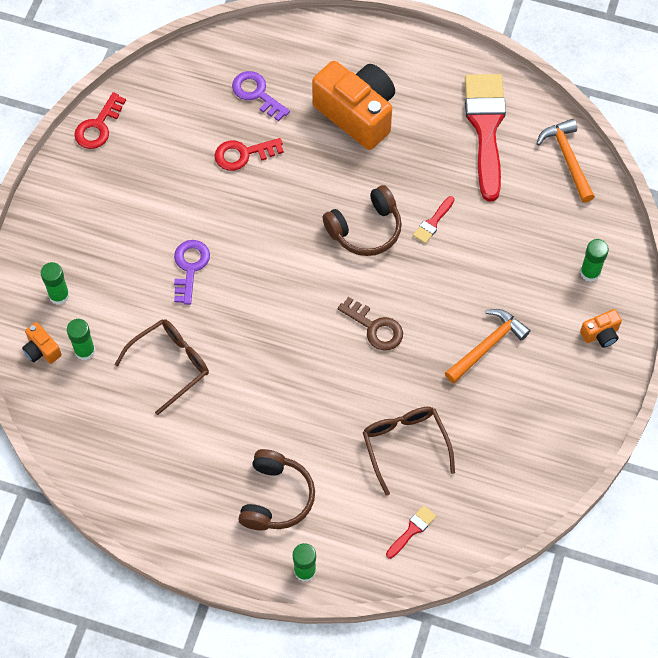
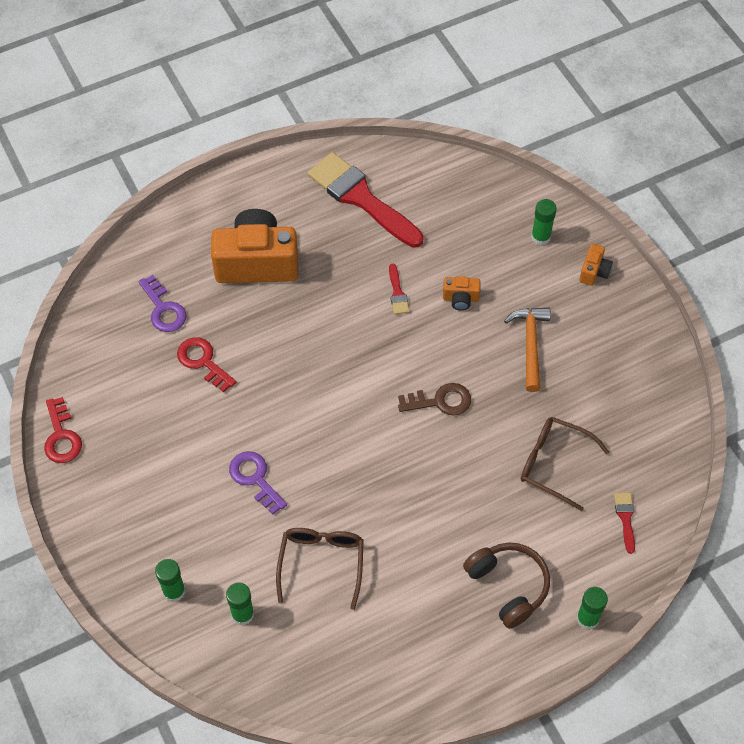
camera: 45 degrees left, 5 degrees down
(42, 350) = (207, 645): orange camera -> orange camera (460, 299)
(243, 154) = (203, 361): red key -> red key turned 105 degrees clockwise
(257, 93) = (163, 309): purple key -> purple key turned 120 degrees counterclockwise
(365, 229) = (355, 338): brown headphones -> none
(567, 159) = (440, 174): orange hammer -> none

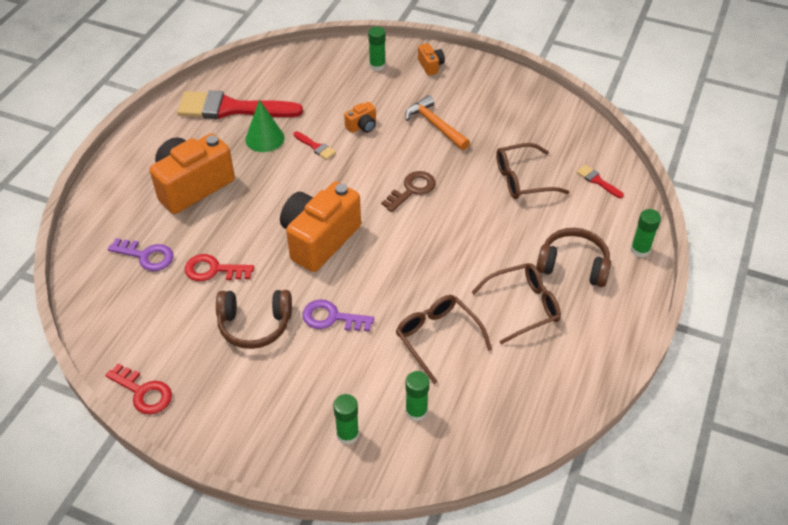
camera: 40 degrees left, 10 degrees down
(190, 439) = (255, 325): none -> brown headphones
(313, 394) = (319, 239): none -> orange camera
(361, 252) = (264, 138): none -> green cone
(422, 591) = (523, 306): none -> brown glasses

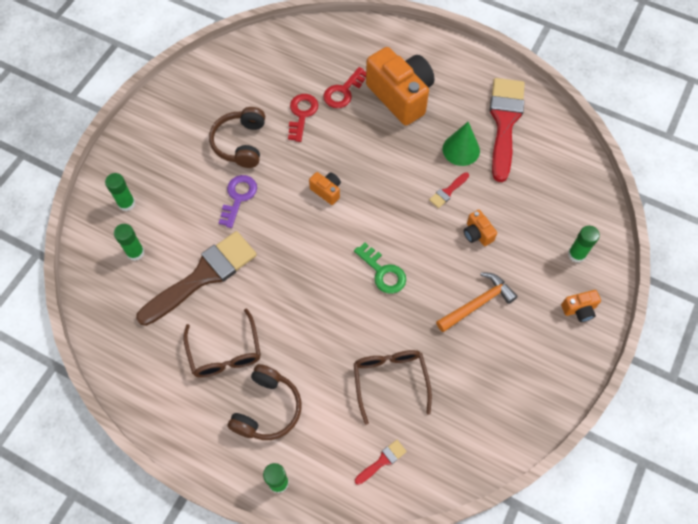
camera: 95 degrees right, 15 degrees up
(143, 392) = (192, 76): red key -> red key (343, 92)
(146, 256) = (323, 69): purple key -> none
(319, 239) = (326, 191): orange camera -> orange camera, size x0.43
(412, 189) = (383, 272): brown key -> green key
(437, 338) = (203, 276): brown glasses -> brown brush

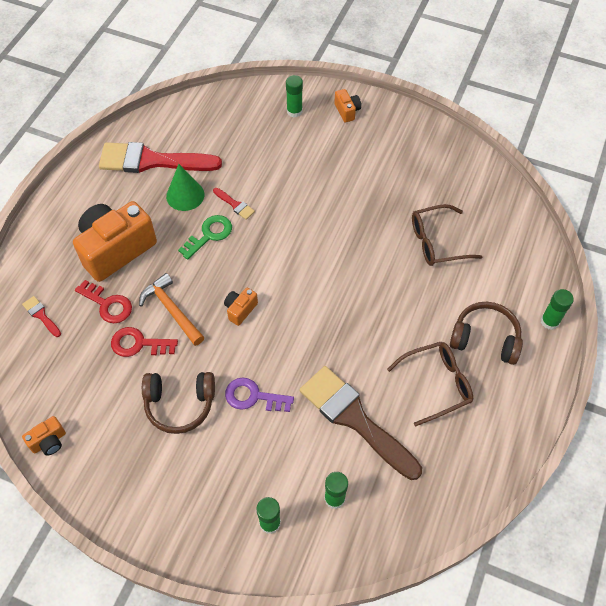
camera: 95 degrees left, 5 degrees down
(382, 461) = (510, 244): red brush -> red brush (41, 315)
(383, 272) = (329, 253): green key -> green key (209, 235)
(477, 234) = (280, 181): orange camera -> orange camera (49, 441)
(477, 303) = (352, 180): orange hammer -> orange hammer (172, 310)

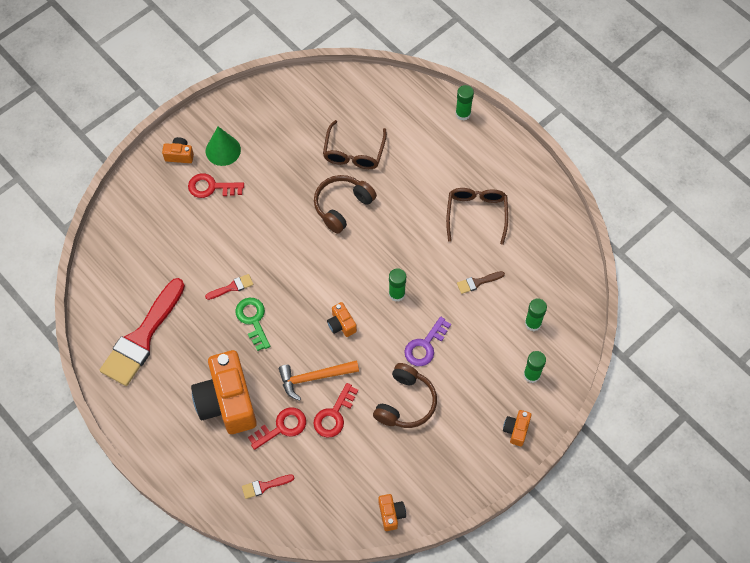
camera: 65 degrees left, 5 degrees up
(185, 195) = (198, 324): green cone -> green cone (223, 150)
(194, 533) = (516, 430): none -> orange camera
(294, 111) = (154, 197): green glue stick -> green glue stick (396, 294)
(329, 147) = (211, 187): none -> red key
(354, 419) = (477, 282): brown brush -> brown brush, size x0.41
(485, 338) = (455, 163): brown headphones -> brown headphones (342, 206)

